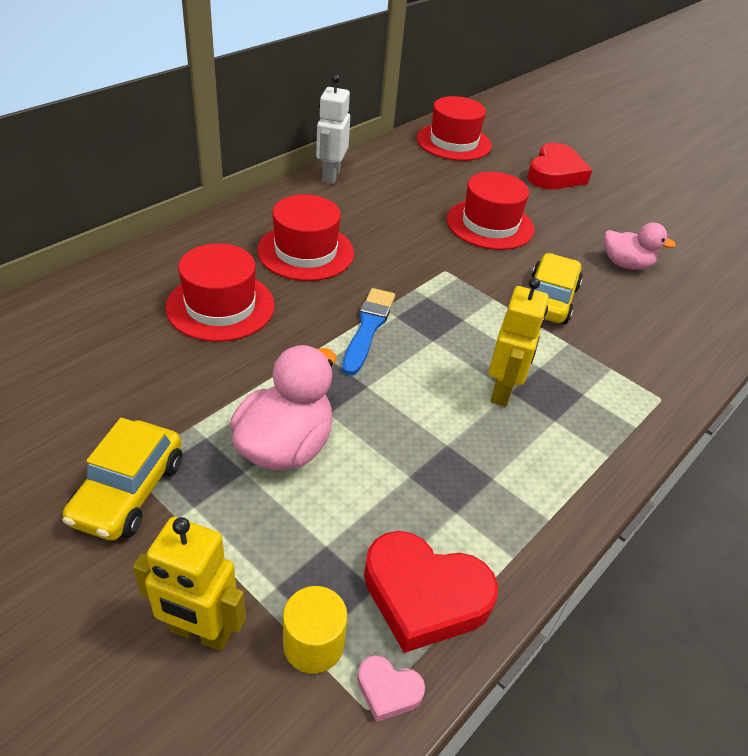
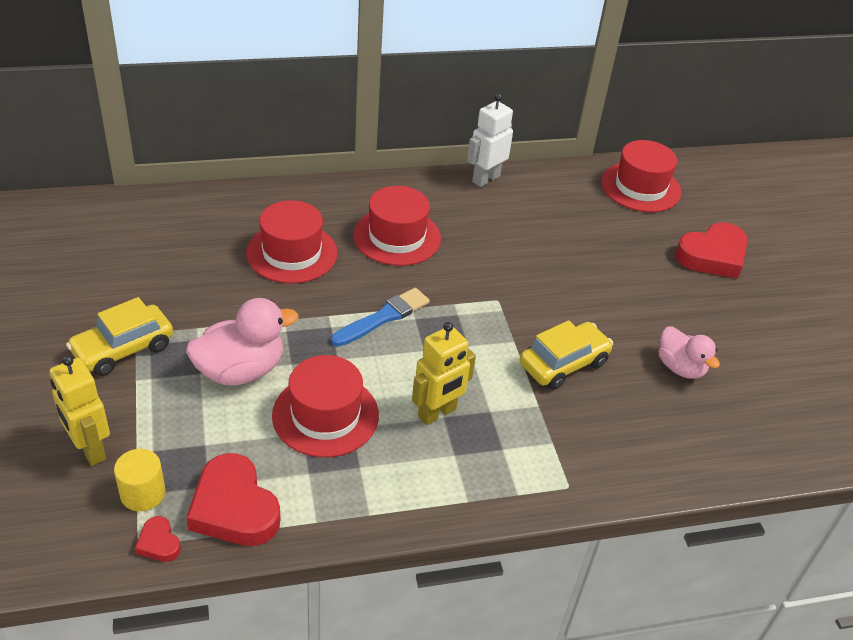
camera: 35 degrees right, 0 degrees up
(388, 690) = (159, 543): pink heart -> red heart
(490, 224) = (585, 277): red hat -> red hat (325, 415)

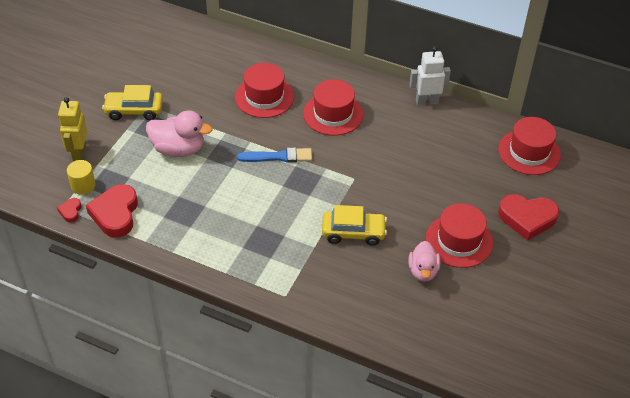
camera: 40 degrees right, 5 degrees up
(325, 415) = (198, 193): red hat -> red hat (459, 241)
(437, 413) = (255, 222): yellow robot -> none

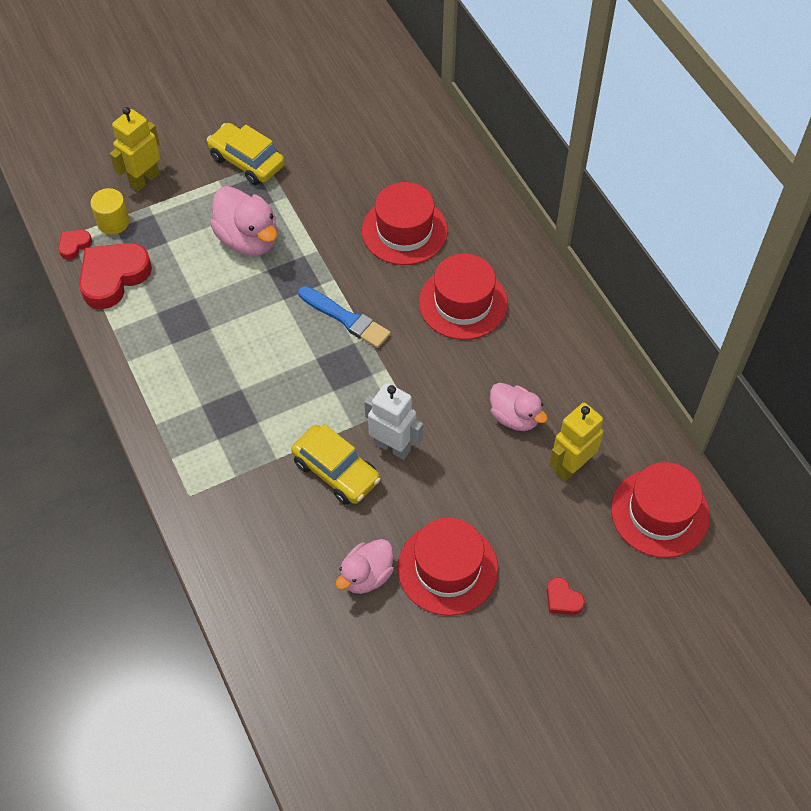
camera: 40 degrees right, 10 degrees up
(416, 151) = (514, 417): none -> pink duck
(426, 101) = (596, 358): white robot -> white robot (393, 447)
(467, 157) = (571, 466): none -> yellow robot
(527, 218) = (563, 599): red heart -> red heart, size x0.46

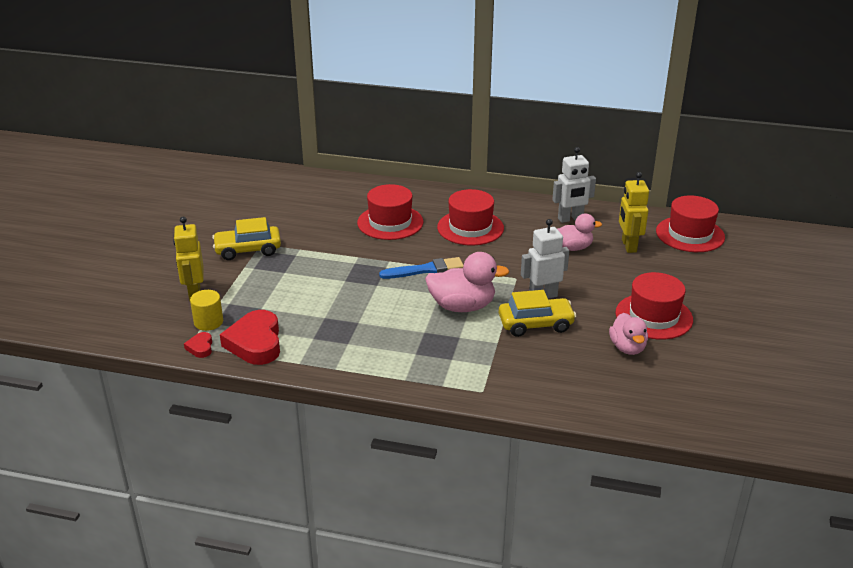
camera: 50 degrees left, 25 degrees down
(248, 239) = (310, 277): pink duck -> pink duck (462, 306)
(563, 599) = (716, 288): red heart -> none
(574, 379) = (570, 219): none -> white robot

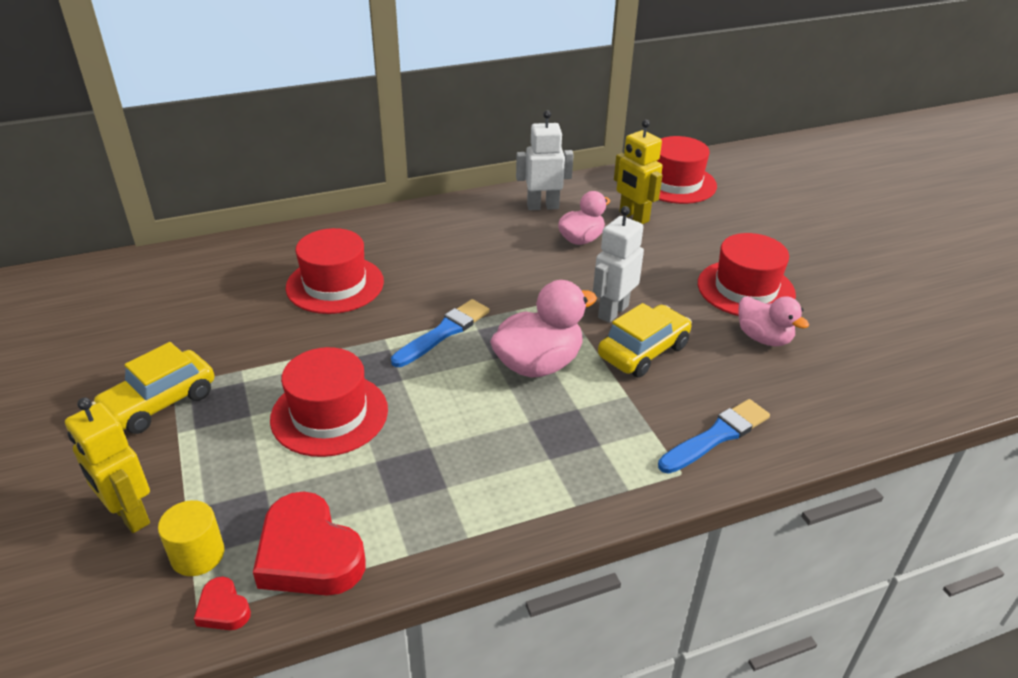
camera: 35 degrees left, 5 degrees up
(470, 228) = (443, 256): red hat -> red hat (329, 414)
(525, 383) = (716, 436): none -> blue brush
(570, 219) = (542, 206): white robot -> white robot turned 135 degrees counterclockwise

